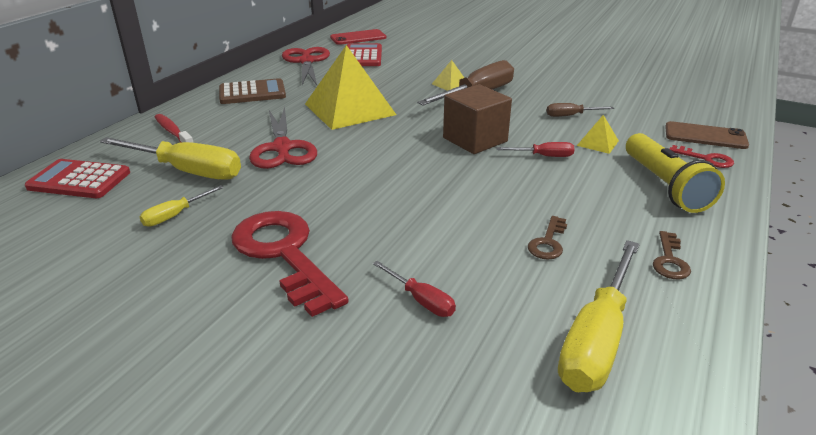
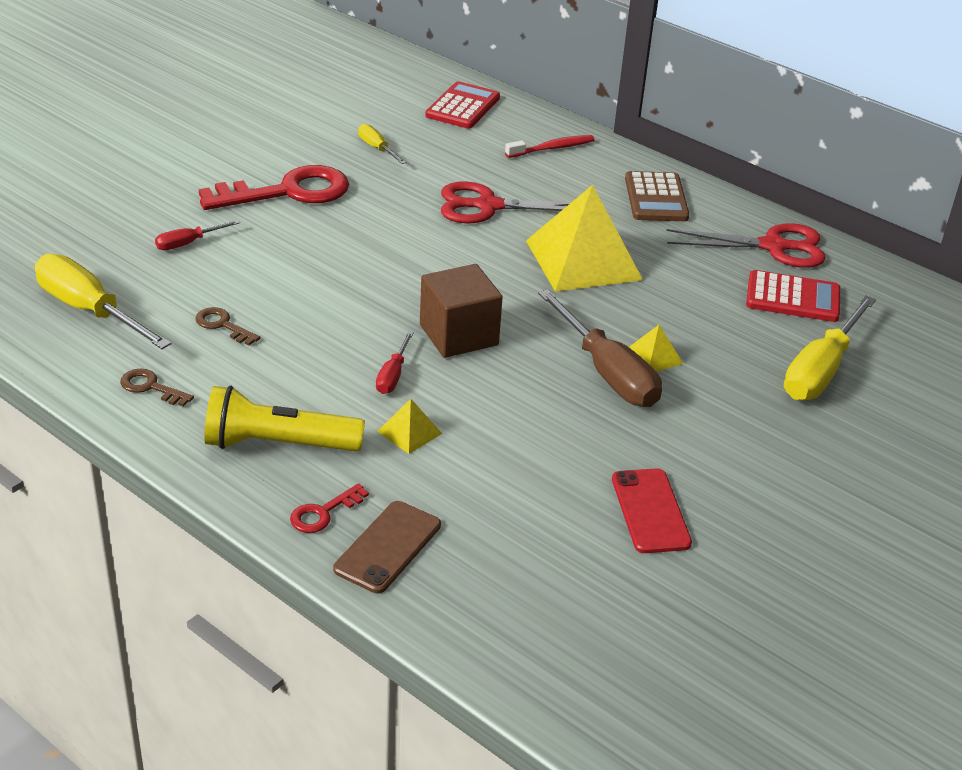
camera: 100 degrees right, 5 degrees up
(187, 171) = (458, 154): yellow screwdriver -> yellow screwdriver (821, 370)
(358, 38) = (893, 307): red phone -> red phone (650, 511)
(571, 116) = (503, 438): brown screwdriver -> none

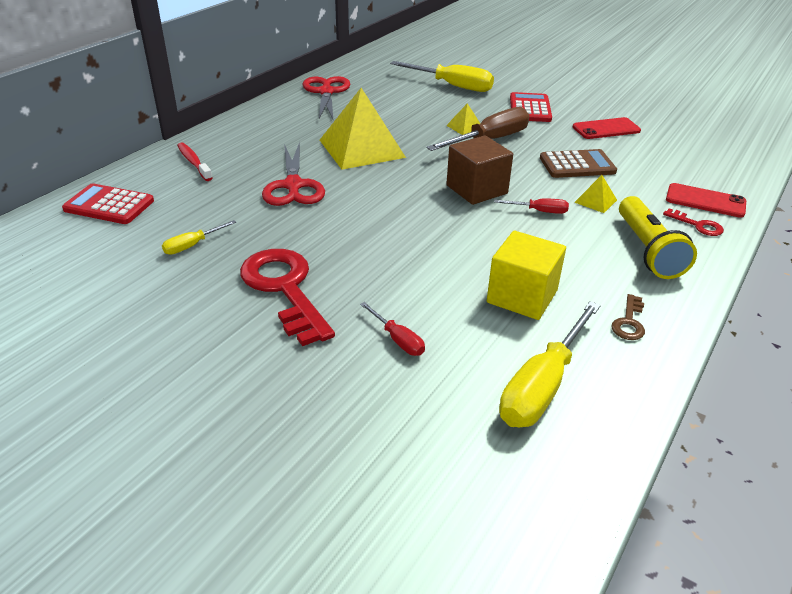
camera: 95 degrees left, 0 degrees up
(223, 325) = (522, 296): brown key -> yellow cube
(388, 547) = (705, 201): brown phone -> red phone
(656, 198) = (270, 124): brown calculator -> brown calculator (577, 165)
(793, 298) = (383, 89): red calculator -> red calculator (530, 108)

